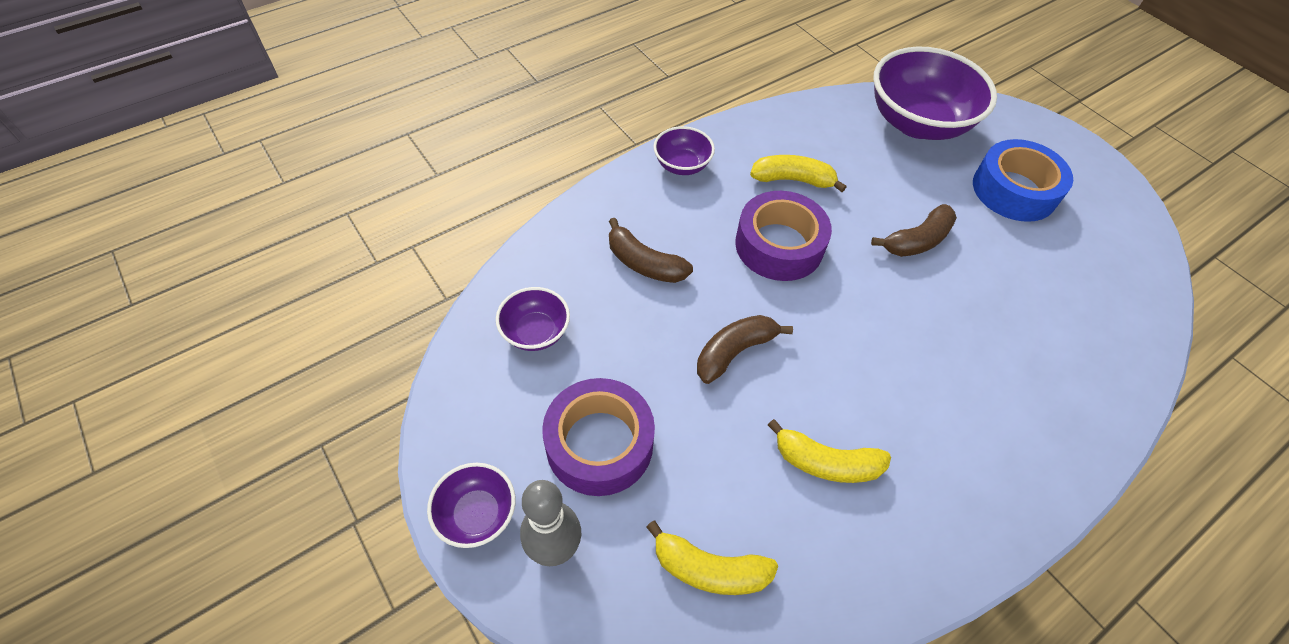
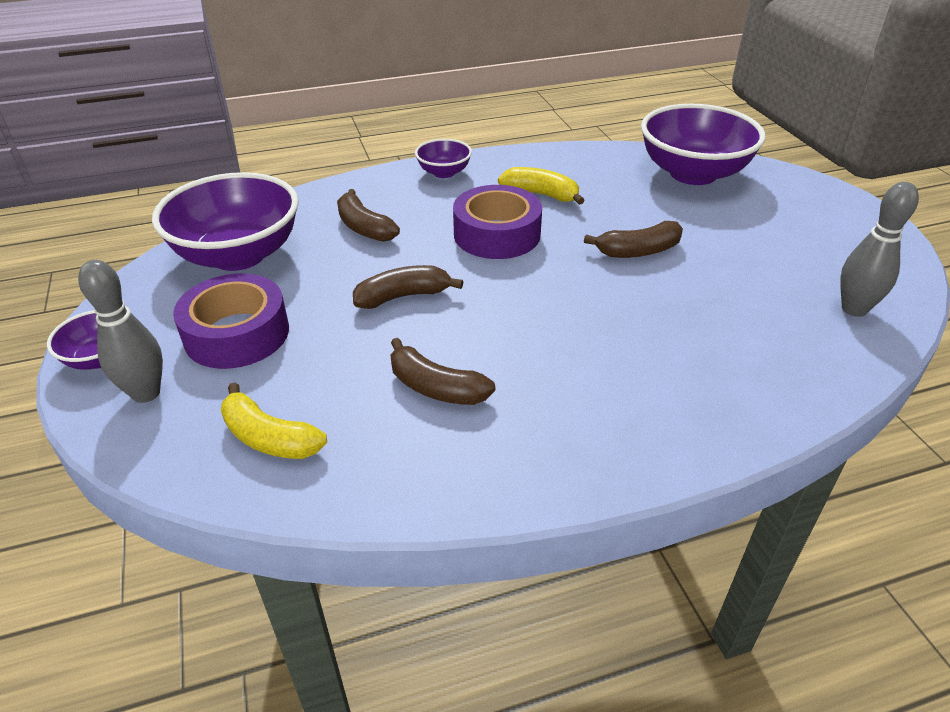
camera: 20 degrees right, 15 degrees down
(535, 332) = (238, 255): purple bowl -> purple bowl, size x2.06
(826, 462) = (436, 388): yellow banana -> brown banana
(1014, 190) = (768, 231): blue tape -> none
(1120, 275) = (854, 309): none -> grey bowling pin

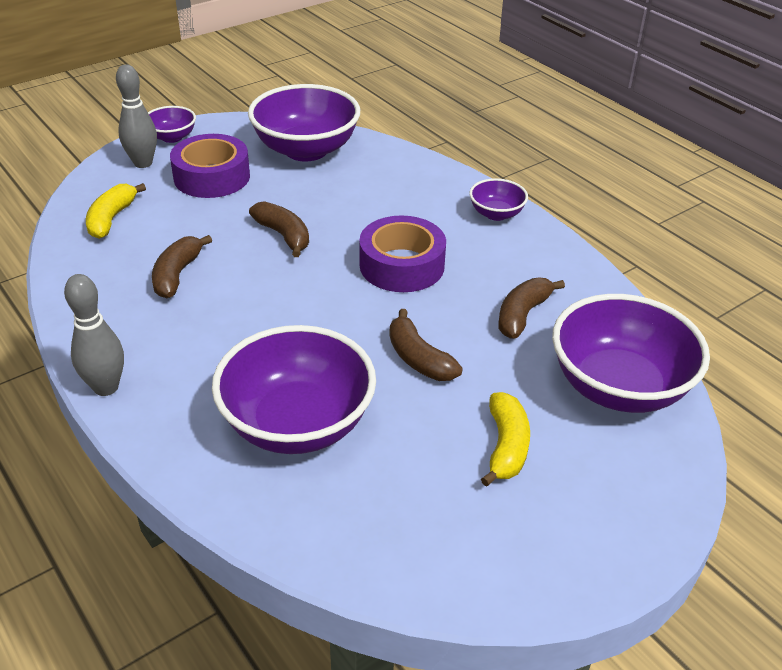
camera: 70 degrees right, 0 degrees up
(364, 227) = (374, 194): brown banana -> brown banana (522, 315)
(541, 194) = (492, 279): yellow banana -> yellow banana (506, 446)
(715, 333) = (297, 424): none -> purple bowl
(854, 309) = (382, 535): grey bowling pin -> grey bowling pin (106, 387)

